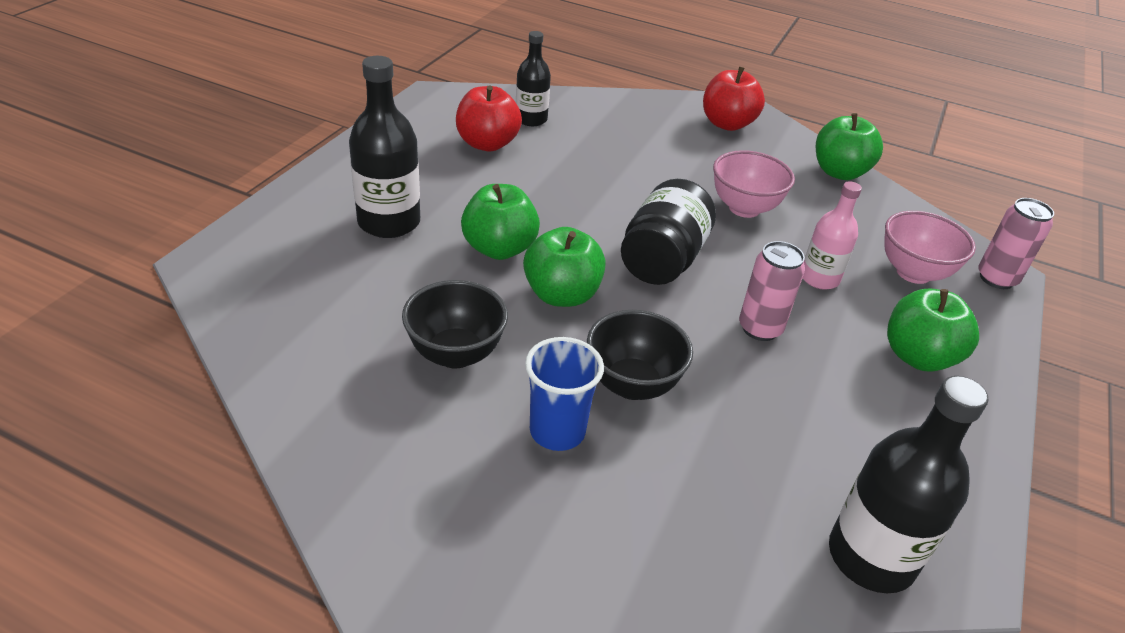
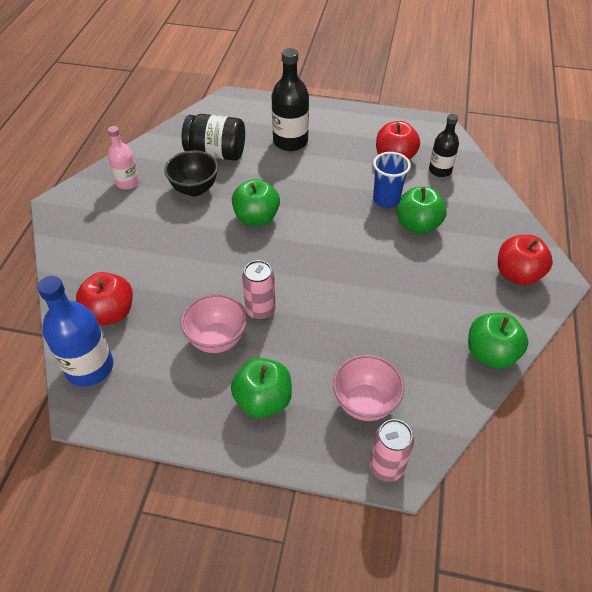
camera: 80 degrees right, 10 degrees up
(499, 248) = (287, 186): green apple -> green apple (417, 225)
(557, 431) = (151, 234): blue cup -> blue cup (386, 200)
(632, 385) = (192, 257): black bowl -> none
(662, 260) = (310, 256): black jar -> black jar (216, 153)
(744, 208) = (396, 293): pink bowl -> pink bowl (217, 339)
(747, 514) = (110, 313): none -> red apple
(819, 278) = (329, 341): pink bottle -> pink bottle (127, 182)
(871, 557) = (90, 367): black bottle -> blue bottle

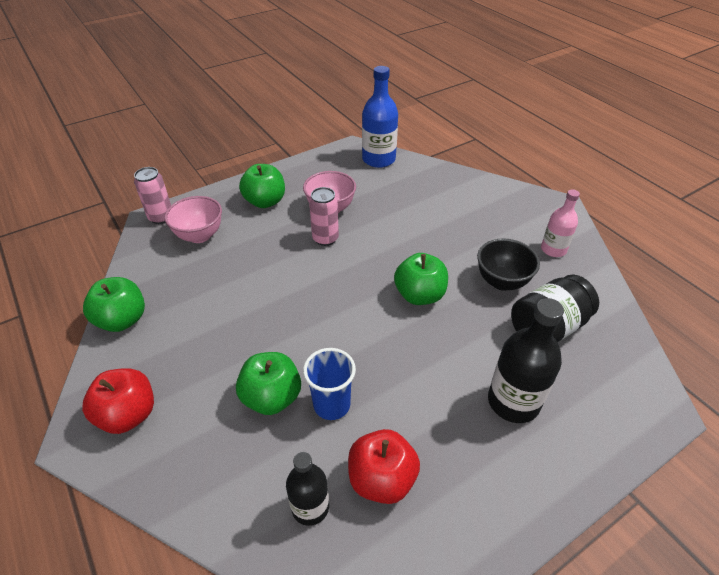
camera: 135 degrees right, 5 degrees down
(110, 313) = (411, 182): red apple -> none

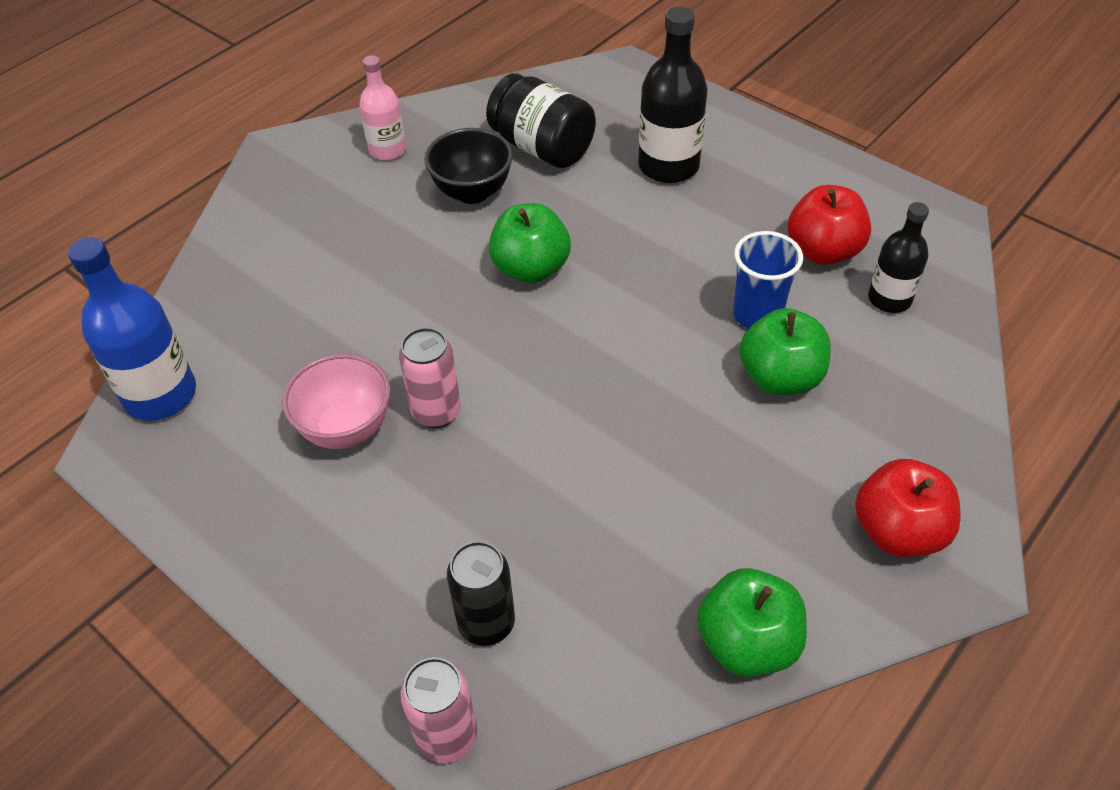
camera: 105 degrees left, 5 degrees up
(199, 236) = (486, 623): pink bowl -> black can
(265, 201) = (345, 547): green apple -> none

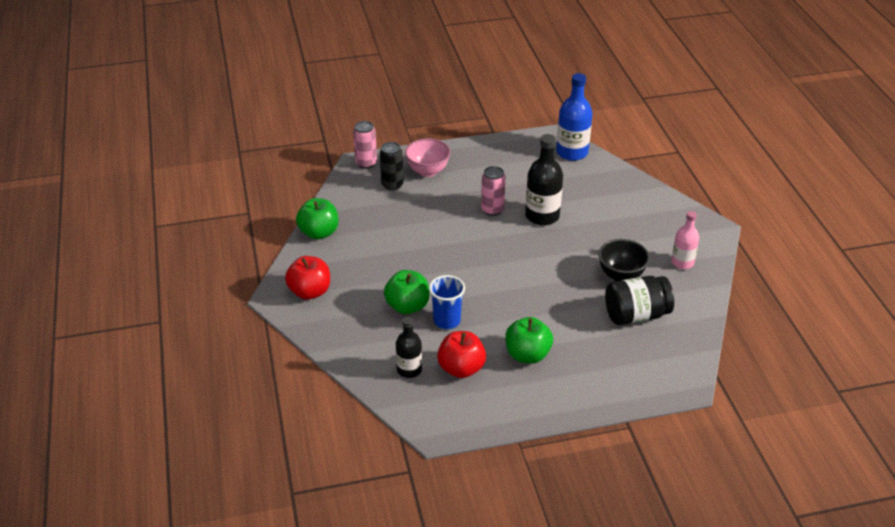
camera: 125 degrees right, 10 degrees down
(346, 429) = (507, 187): pink bowl -> pink bowl (427, 171)
(531, 268) = (547, 269): green apple -> green apple (527, 355)
(668, 166) = (577, 352): black bottle -> black bottle (542, 216)

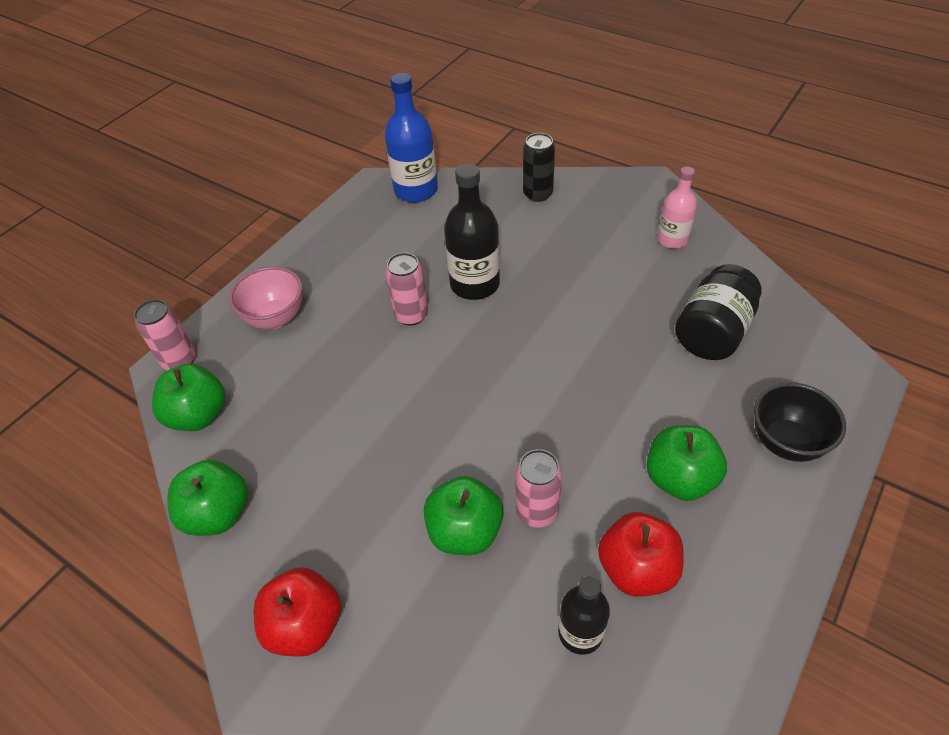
camera: 40 degrees left, 10 degrees up
(350, 191) = (199, 415): none -> green apple
(392, 185) = (248, 367): black can -> black can (537, 194)
(447, 321) = (537, 511): blue cup -> pink can
(621, 275) = (639, 297): black bowl -> black bowl (786, 442)

